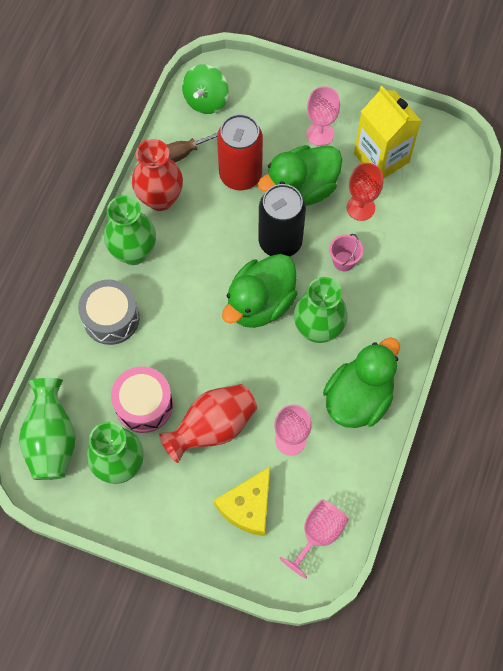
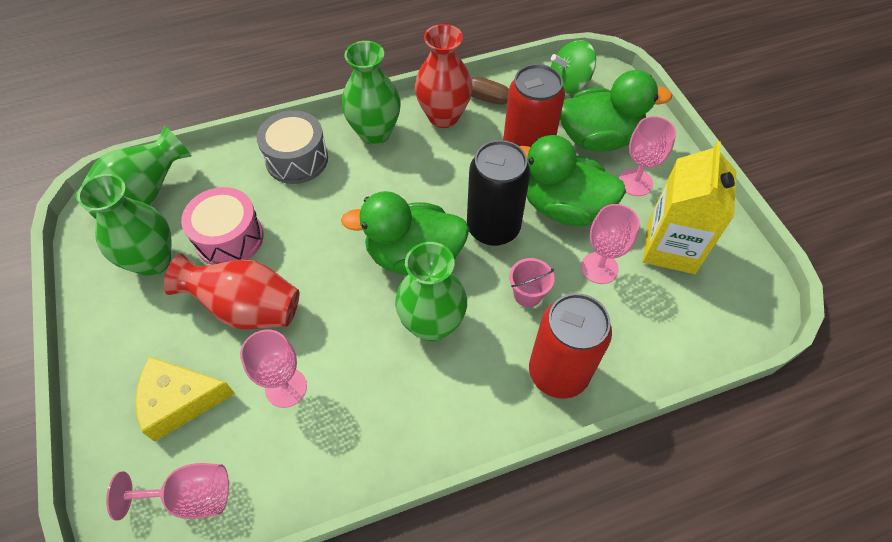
camera: 50 degrees right, 10 degrees down
(358, 398) = (387, 420): green duck -> green duck (598, 138)
(360, 208) = (599, 268): red goblet -> pink goblet
(406, 286) = (558, 373): none -> red can

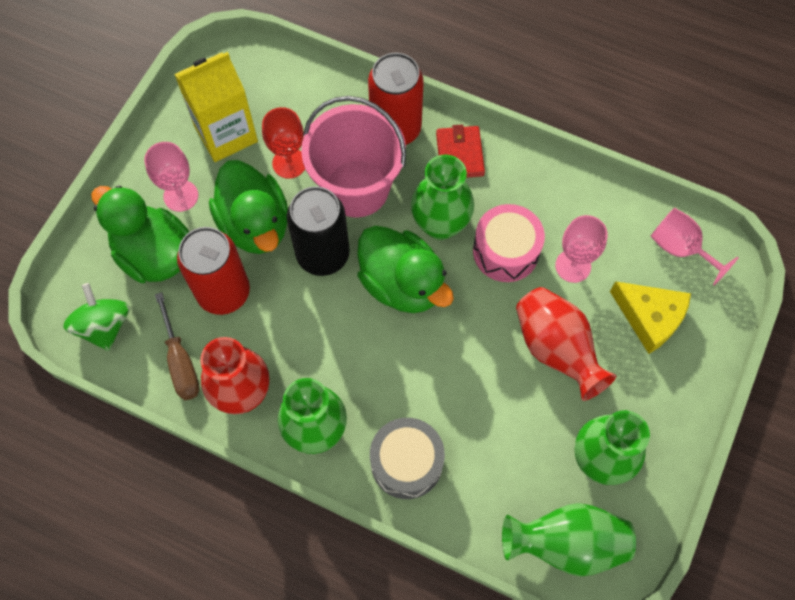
camera: 135 degrees left, 10 degrees up
(229, 238) = (524, 427): pink drum -> pink drum (505, 251)
(480, 401) = (460, 154): none -> red wallet
(527, 294) = (356, 188): pink bucket -> pink bucket, size x2.47
(568, 85) = (104, 326): green spinning top -> green spinning top turned 135 degrees counterclockwise
(599, 268) = (289, 163): pink goblet -> red goblet

